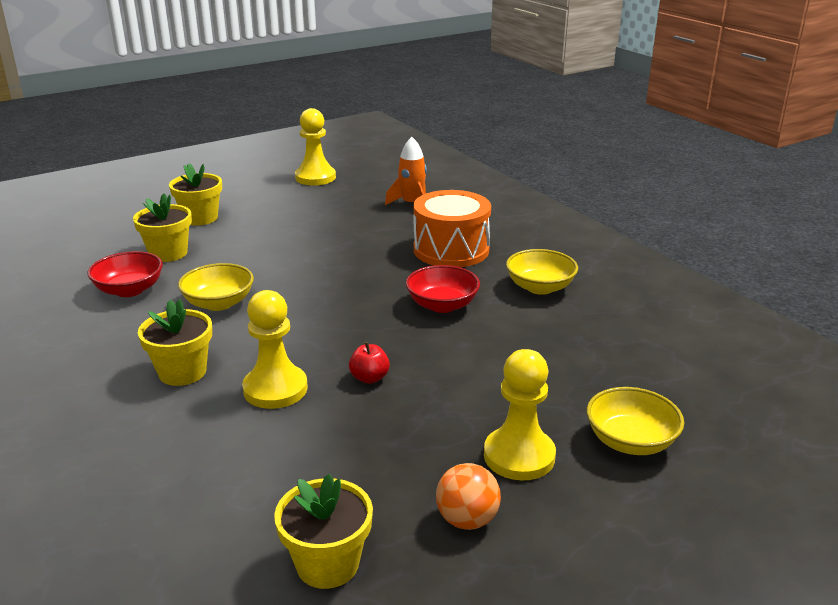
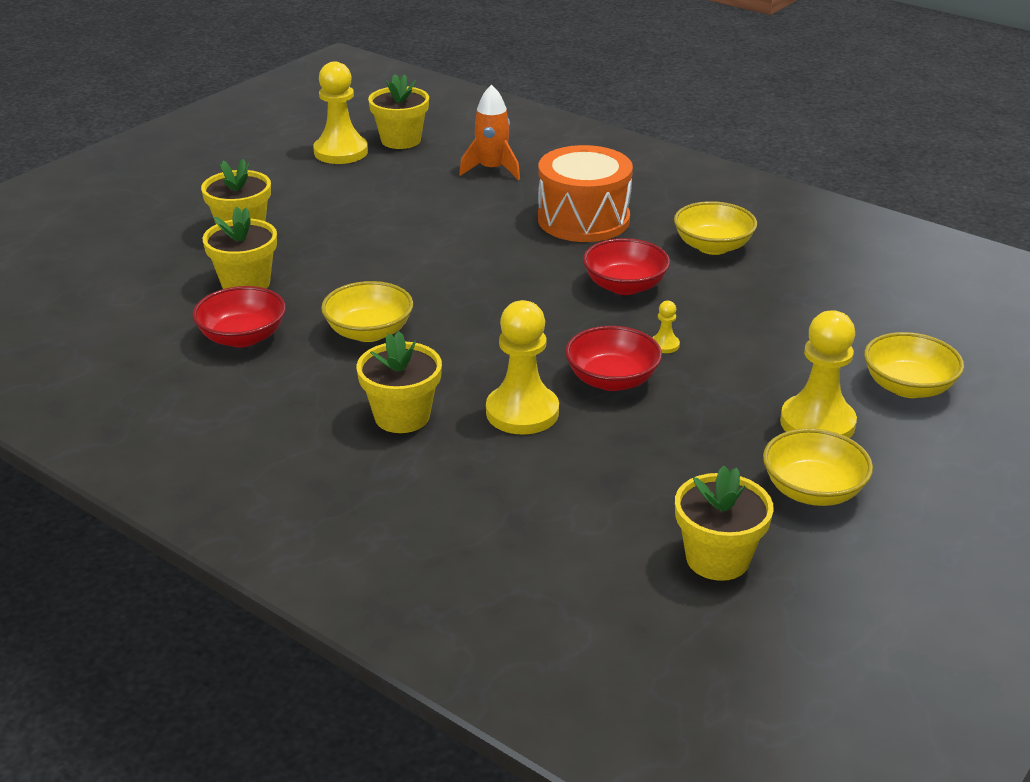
camera: 20 degrees left, 5 degrees up
(364, 176) = (401, 140): none -> yellow flower pot
(369, 378) = (612, 380): red apple -> red bowl
(436, 358) = (664, 345): none -> yellow pawn
(467, 520) = (812, 490): orange ball -> yellow bowl

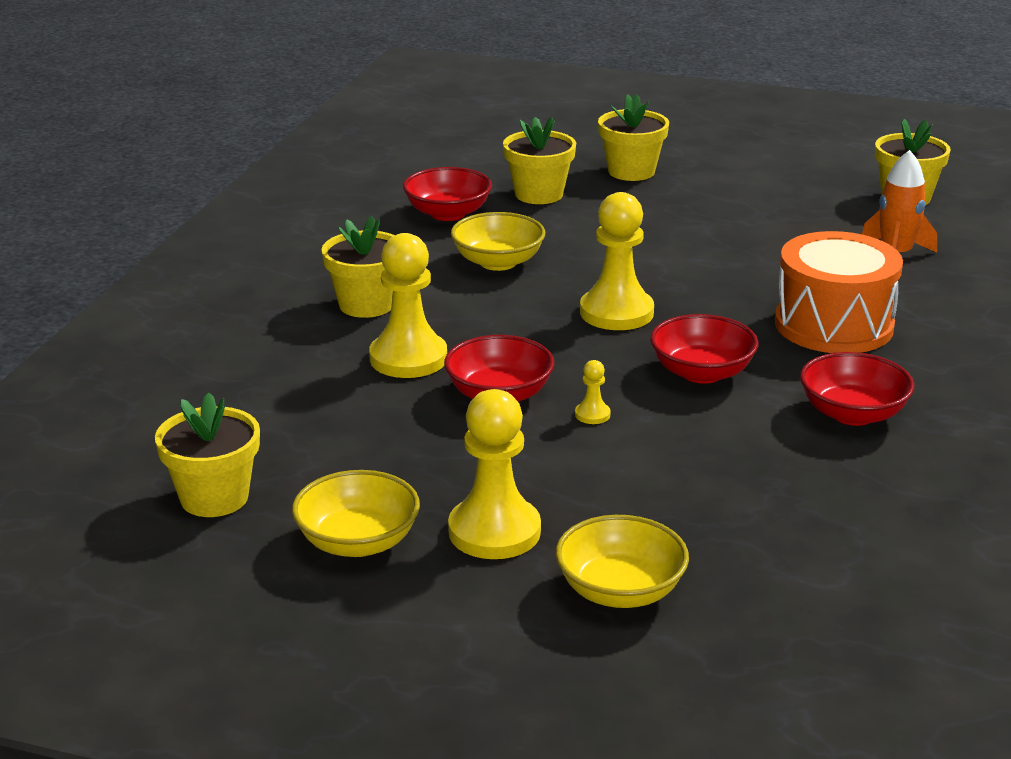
camera: 70 degrees right, 5 degrees down
(341, 152) = (841, 176): yellow pawn -> yellow pawn (616, 312)
(713, 246) = (852, 414): yellow bowl -> red bowl

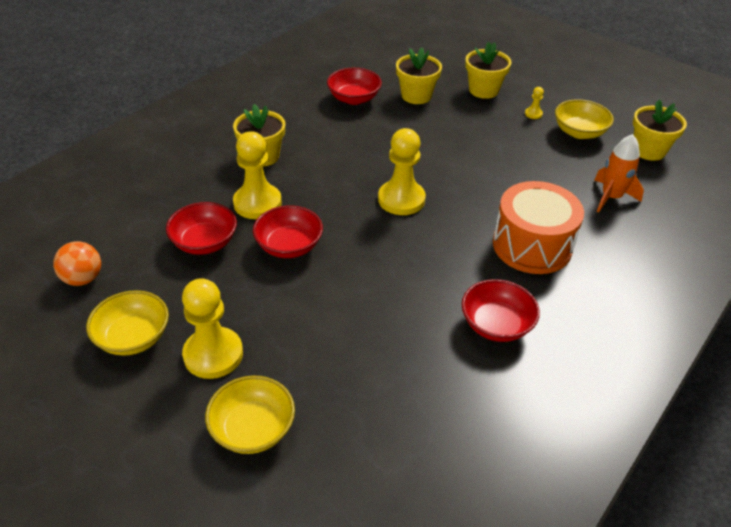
camera: 20 degrees right, 15 degrees up
(214, 498) = (83, 279): yellow flower pot -> orange ball
(498, 262) = (357, 142): yellow bowl -> yellow bowl (579, 132)
(592, 414) = (333, 277): yellow pawn -> yellow pawn (533, 114)
(701, 373) = (421, 262): red bowl -> red bowl (204, 242)

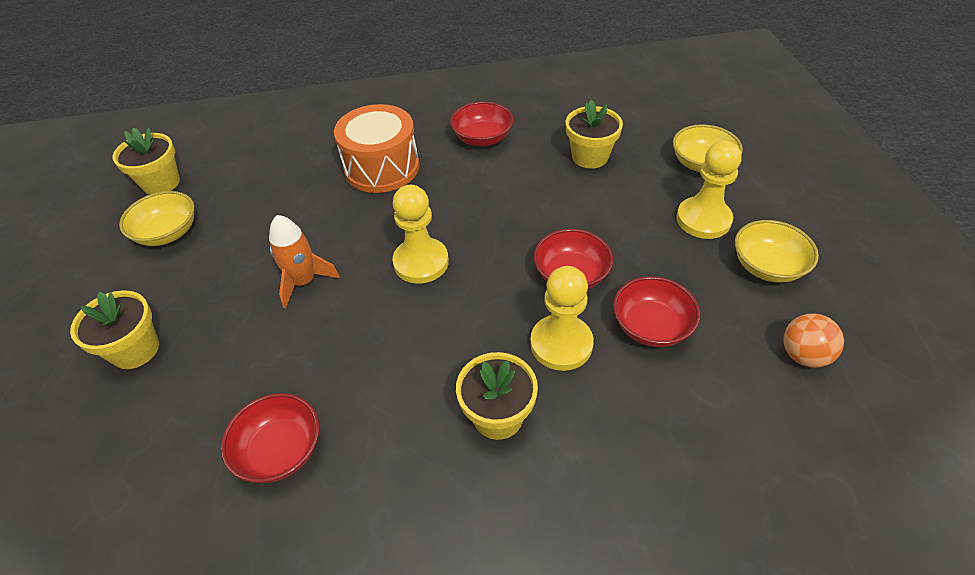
camera: 135 degrees left, 5 degrees up
(416, 96) = (210, 397): yellow flower pot -> yellow flower pot (590, 157)
(533, 114) = (158, 280): yellow pawn -> none
(611, 197) = (266, 167): orange rocket -> orange rocket (304, 282)

